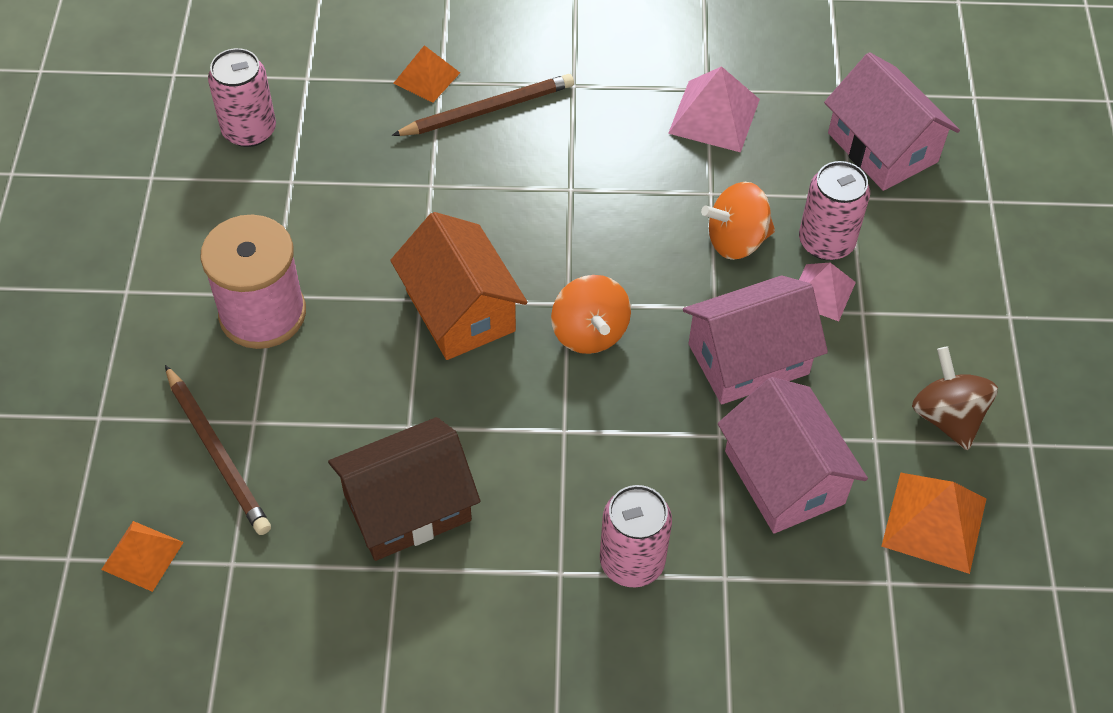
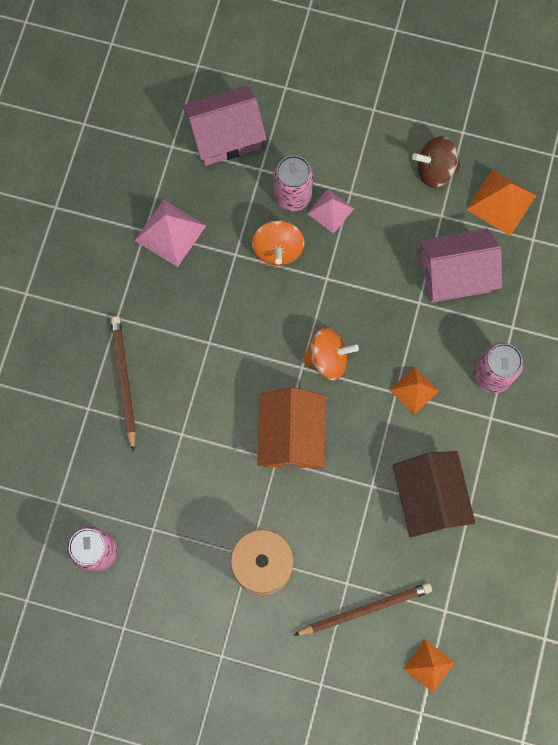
camera: 75 degrees left, 20 degrees up
(426, 78) = (82, 417): orange pyramid -> orange pyramid (414, 390)
(460, 310) = (291, 436): orange house -> orange house turned 75 degrees counterclockwise
(748, 359) = (369, 269): pink house -> none

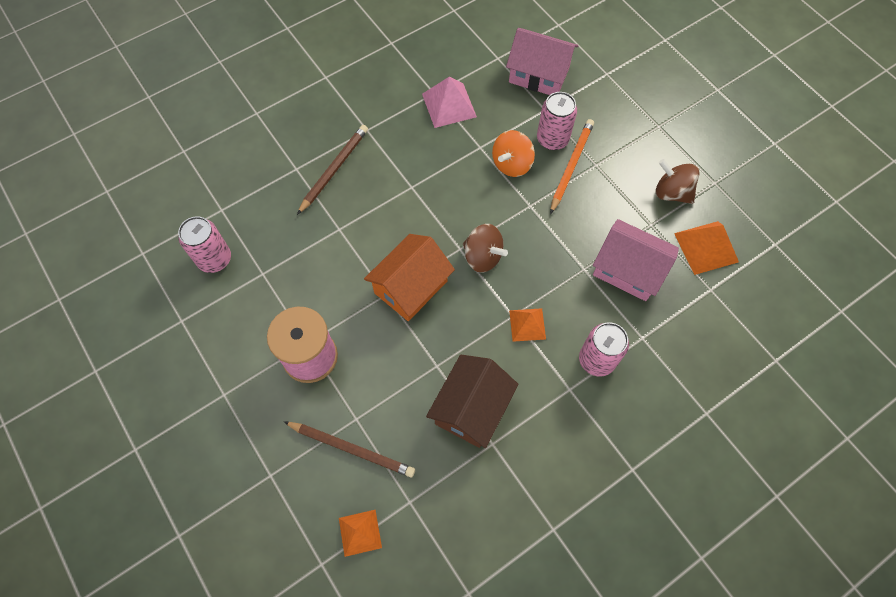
camera: 40 degrees right, 10 degrees down
(327, 359) = (482, 257): orange spinning top -> brown spinning top
(330, 211) = (571, 166): pink pyramid -> orange pencil

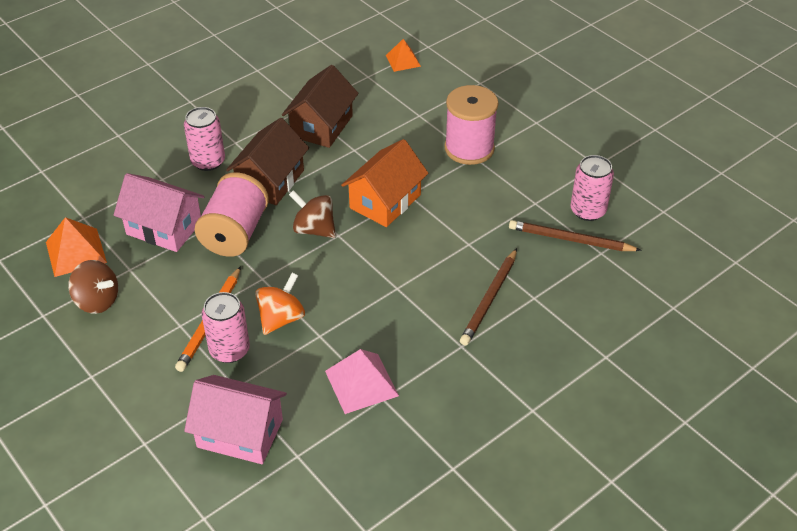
camera: 175 degrees right, 20 degrees down
(351, 448) = (419, 99): brown pencil -> brown pencil (570, 240)
(527, 324) = (270, 181): orange pyramid -> brown house
(558, 258) = (235, 233): none -> pink spool

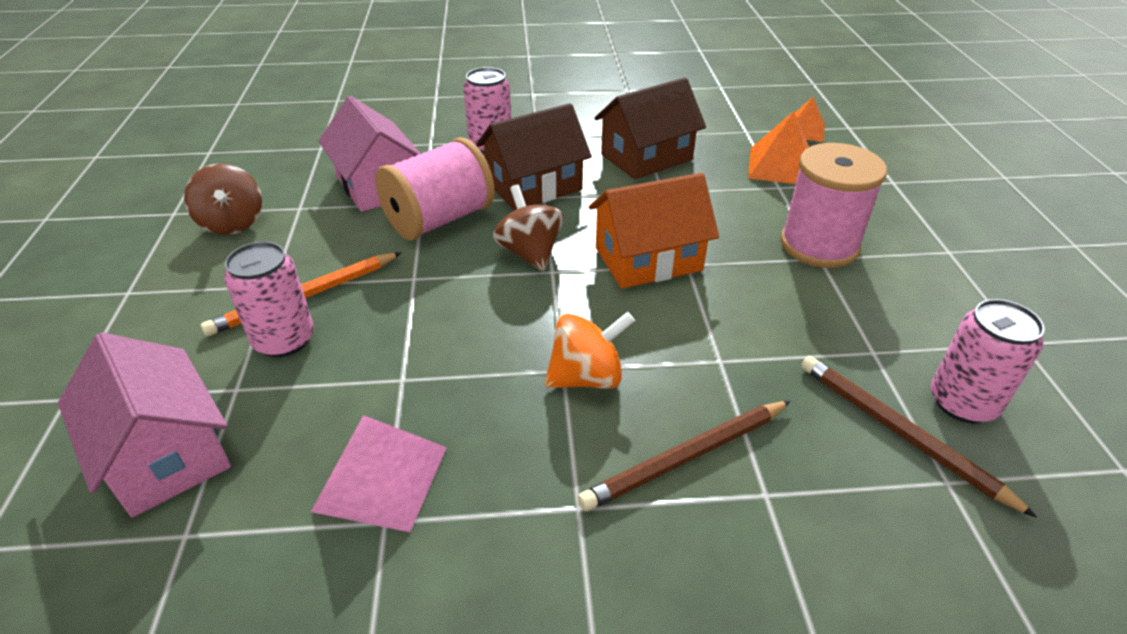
camera: 35 degrees right, 5 degrees down
(76, 252) = (275, 172): orange pyramid -> orange pyramid (780, 166)
(281, 318) = (381, 334): orange spinning top -> orange spinning top (587, 377)

